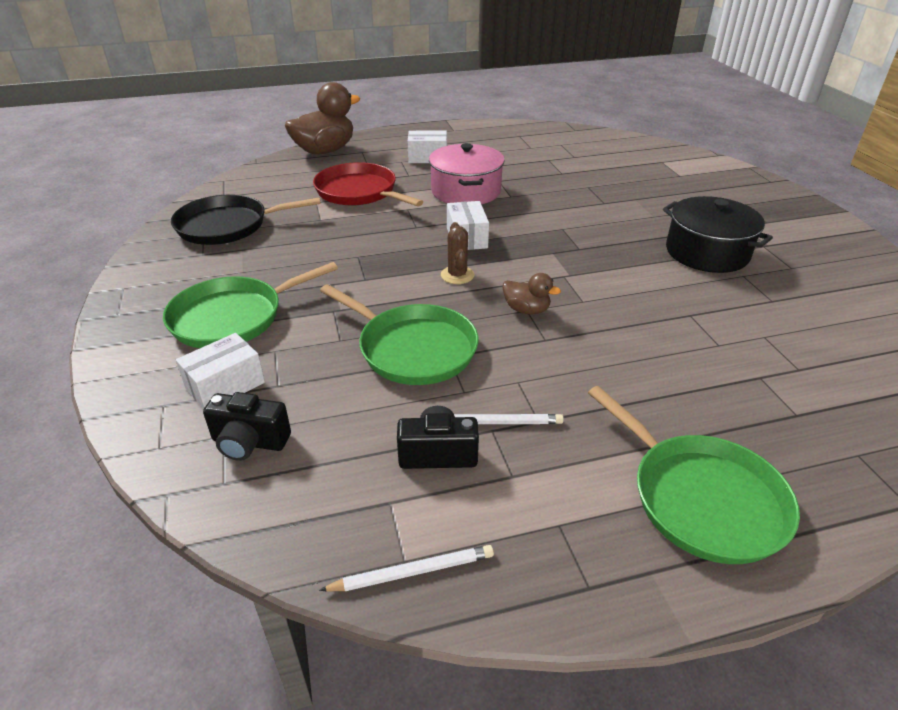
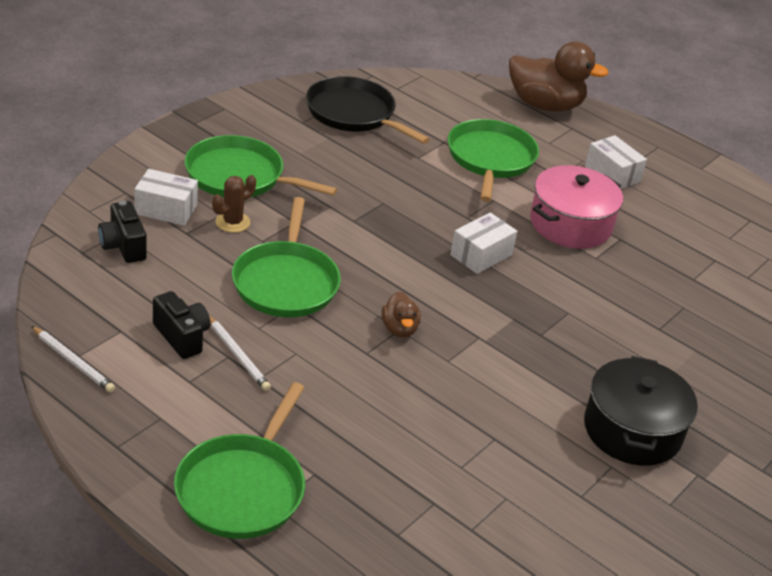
camera: 50 degrees right, 0 degrees up
(359, 192) = (490, 159): red pan -> green pan
(457, 275) = (412, 270): brown cactus -> brown cactus (232, 222)

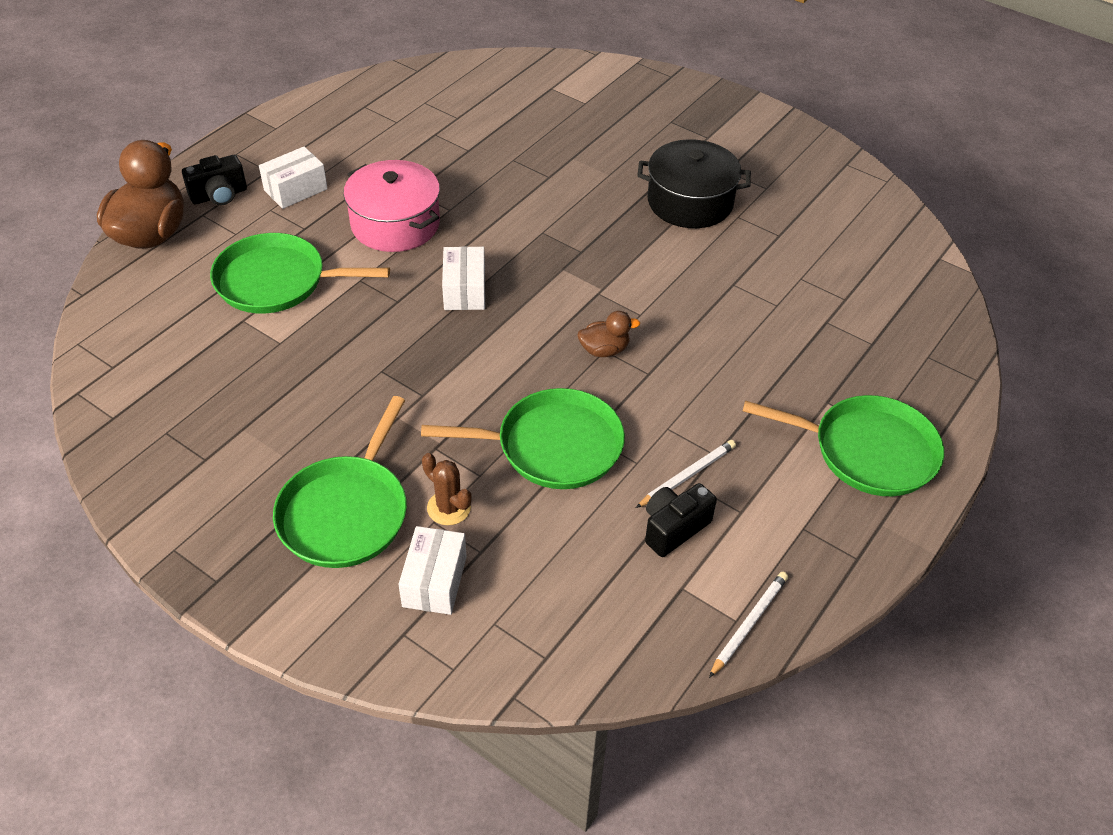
camera: 90 degrees left, 10 degrees up
(123, 246) = (522, 614): black camera -> black camera (219, 195)
(354, 114) = (181, 407): black pan -> none
(481, 255) = (464, 290): white box -> white box turned 45 degrees clockwise

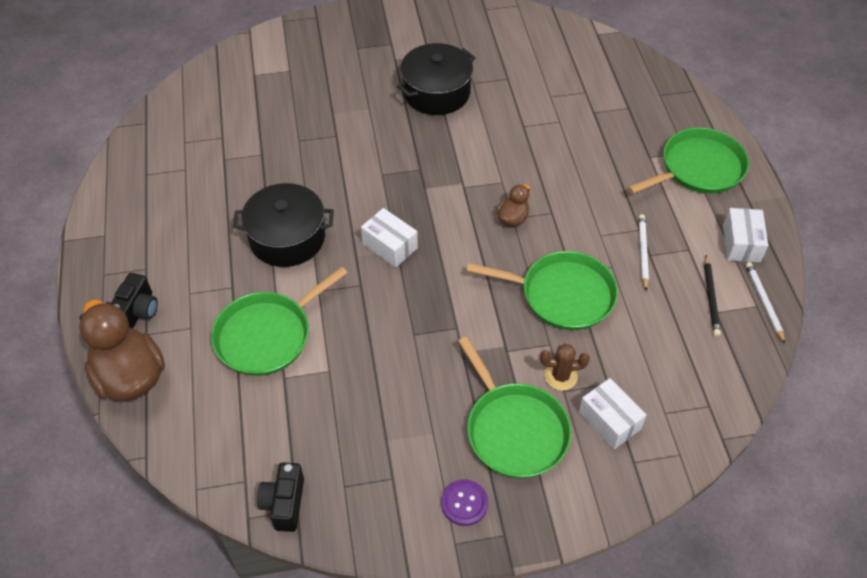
camera: 45 degrees left, 5 degrees up
(225, 528) = (464, 503): none -> purple button
(295, 190) = (186, 266): white box -> white box (741, 243)
(395, 224) = (287, 238): pink pot -> black pot
(552, 446) = (562, 295): green pan -> green pan turned 60 degrees clockwise
(674, 528) = (673, 285): black camera -> black camera (284, 503)
(697, 571) = (711, 297): none -> black pencil

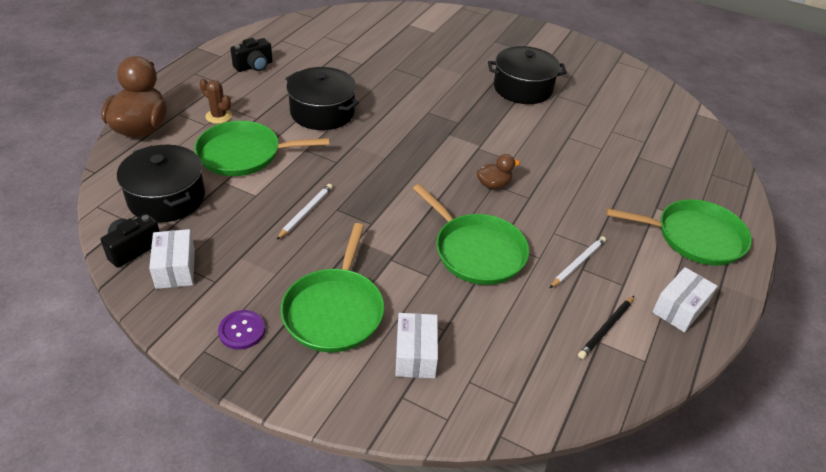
camera: 35 degrees right, 10 degrees down
(137, 312) = (188, 100): black camera -> black camera (254, 66)
(251, 432) = (166, 198): none -> black pot
(390, 246) = (383, 152): white box -> white box (175, 269)
(560, 376) = (412, 300): brown cactus -> brown cactus (219, 116)
(763, 302) = (655, 362): white pencil -> white pencil (305, 212)

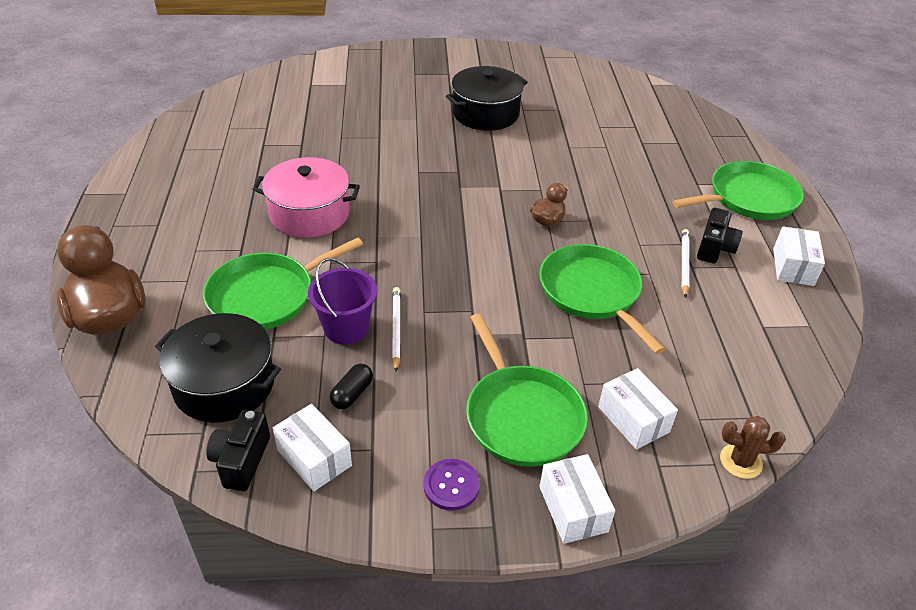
camera: 30 degrees left, 0 degrees up
(219, 116) = (194, 264): brown cactus -> brown cactus (740, 461)
(236, 240) = (352, 394): none -> black capsule
(254, 66) = (180, 190): black camera -> black camera (714, 248)
(273, 197) = (346, 328): none -> purple bucket
(308, 390) = (573, 509): none -> white box
(322, 112) = (309, 214): black pot -> pink pot
(476, 251) = (592, 293): green pan -> green pan turned 135 degrees counterclockwise
(606, 328) = (758, 312): black pencil -> none

